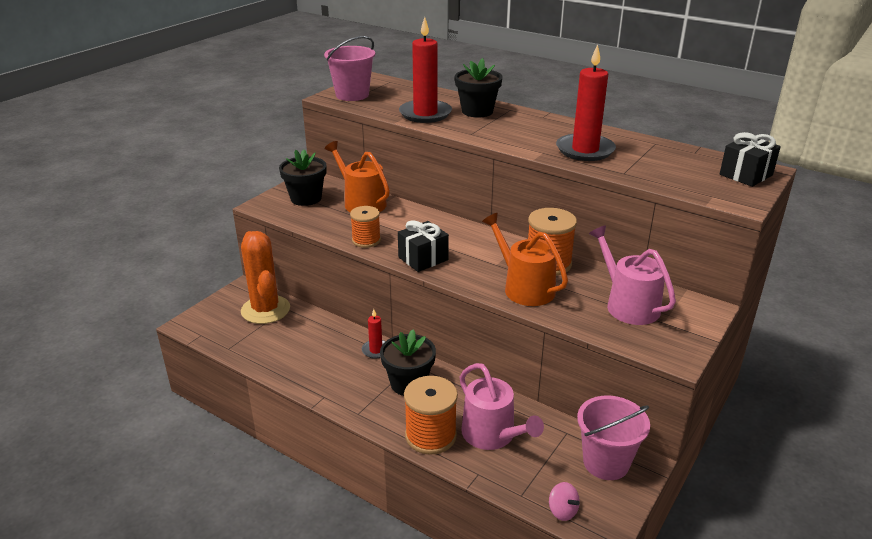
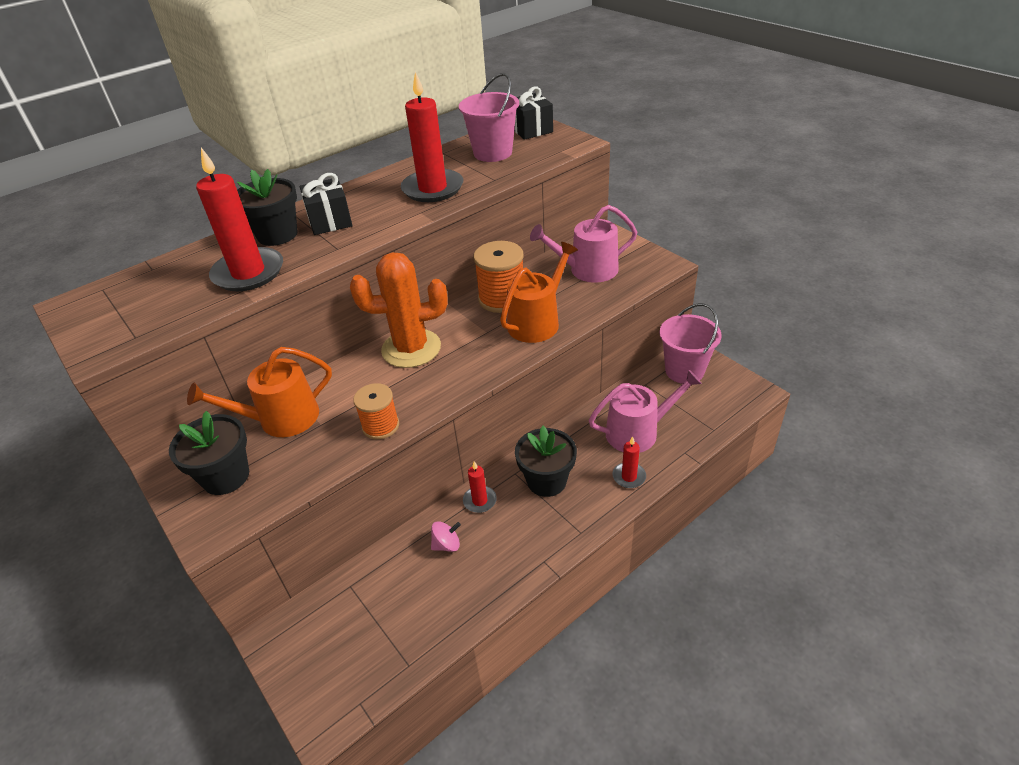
camera: 70 degrees left, 10 degrees up
(265, 310) = (341, 611): orange cactus -> orange cactus (411, 348)
(352, 95) = (116, 328): pink bucket -> pink bucket (493, 153)
(423, 259) = (448, 383): black gift -> black gift (330, 221)
(430, 436) = (629, 477): orange spool -> red candle
(524, 288) = (537, 322): orange watering can -> orange watering can turned 150 degrees clockwise
(562, 511) = (733, 409): pink spinning top -> pink spinning top (447, 545)

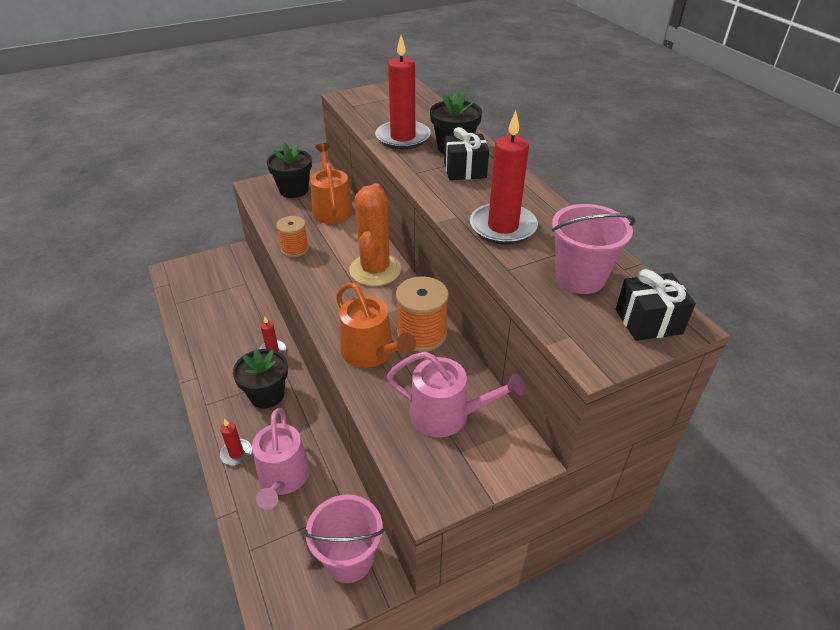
camera: 100 degrees right, 0 degrees up
(447, 545) = (246, 328): pink spinning top -> none
(587, 270) = (447, 415): pink watering can -> pink watering can turned 105 degrees clockwise

